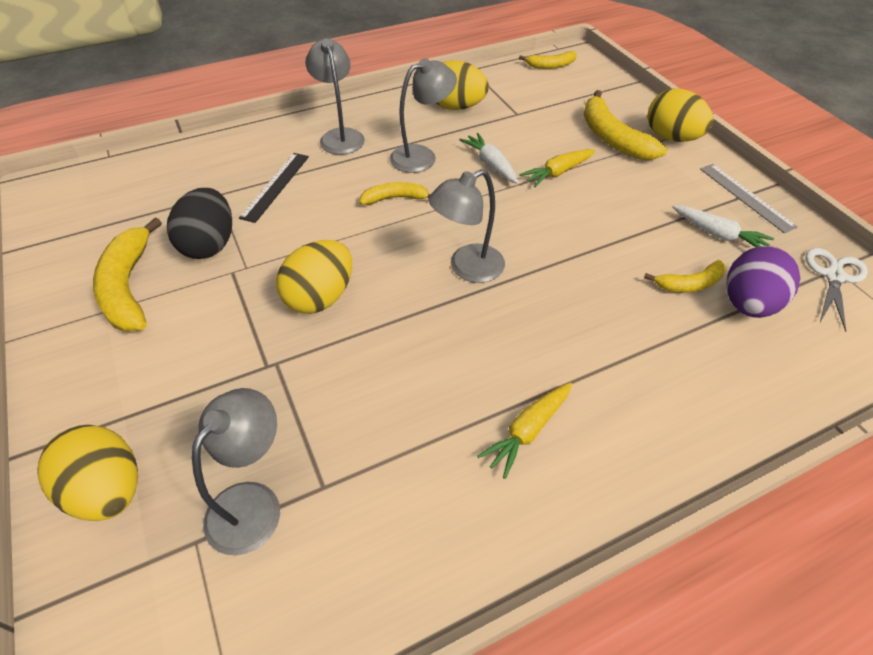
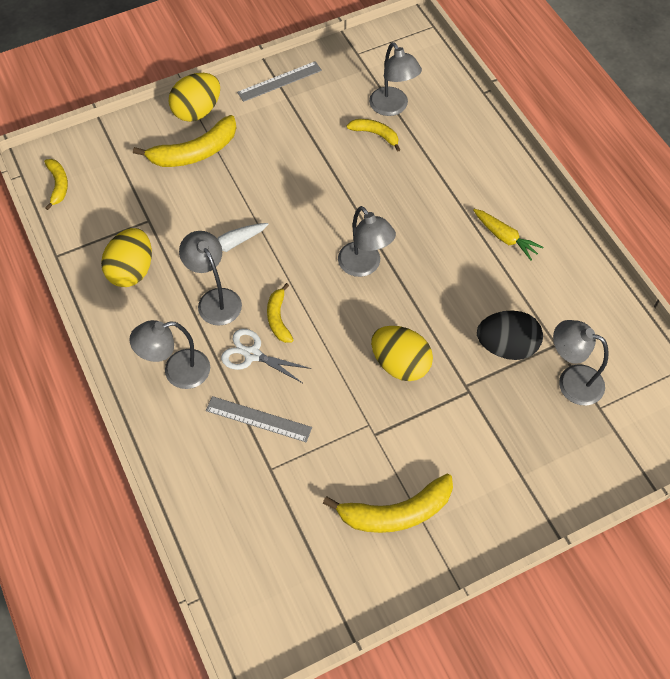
camera: 90 degrees left, 10 degrees up
(108, 490) = (575, 467): yellow egg -> none
(210, 245) = (341, 459): black egg -> black egg (506, 346)
(276, 186) = (258, 419): black ruler -> grey ruler
(557, 173) = (245, 197): yellow carrot -> none
(689, 284) = (375, 134): yellow banana -> yellow banana turned 45 degrees counterclockwise
(718, 234) = (323, 107): white carrot -> none
(748, 304) = (392, 107): purple egg -> grey lamp
(834, 276) = (365, 57): white scissors -> white scissors (252, 354)

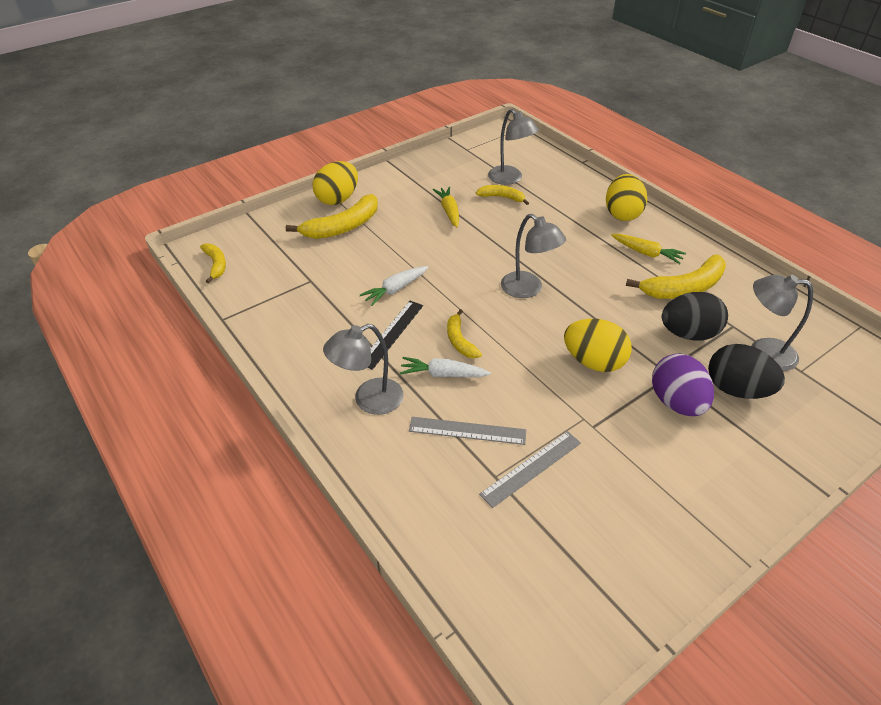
camera: 10 degrees left, 15 degrees down
(131, 270) = (302, 321): yellow egg -> yellow egg (622, 214)
(215, 299) = (392, 333): grey lamp -> black ruler
(252, 354) = (443, 374): white scissors -> white carrot
(279, 81) = (406, 173): grey ruler -> grey ruler (531, 468)
(312, 146) = (449, 211): none -> yellow carrot
(396, 512) = (646, 497): yellow banana -> yellow banana (684, 288)
(462, 422) = (676, 402): none -> purple egg
(526, 418) = (736, 389): none -> black egg

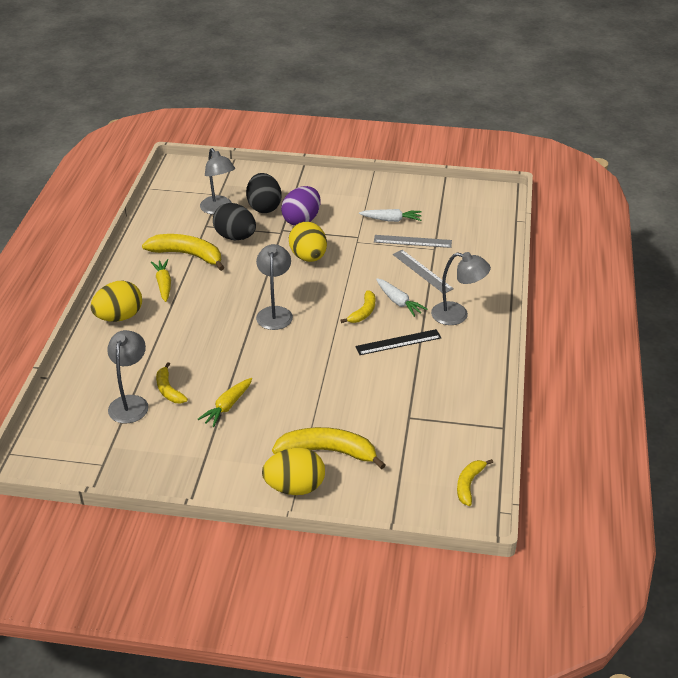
camera: 135 degrees left, 5 degrees down
(395, 289) = (358, 369): white carrot -> white carrot (391, 220)

